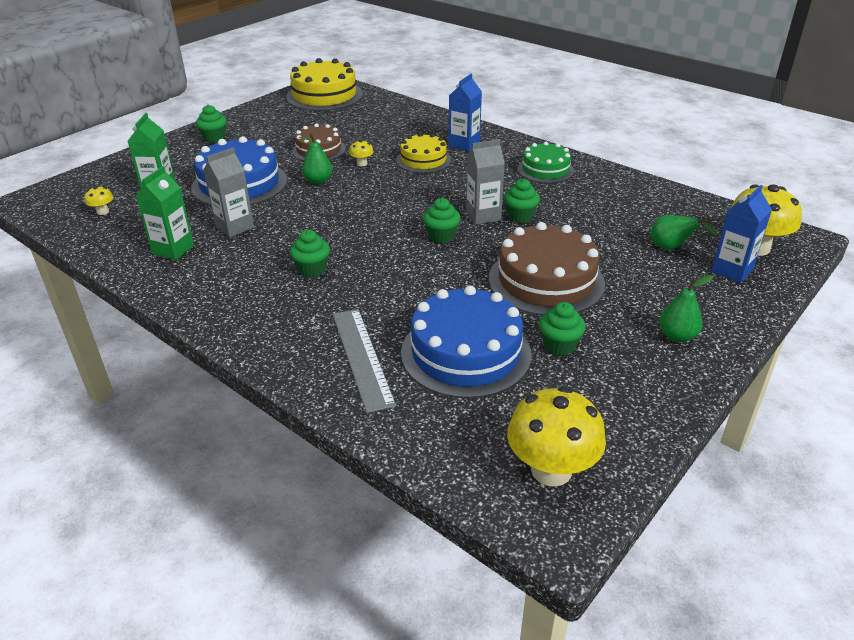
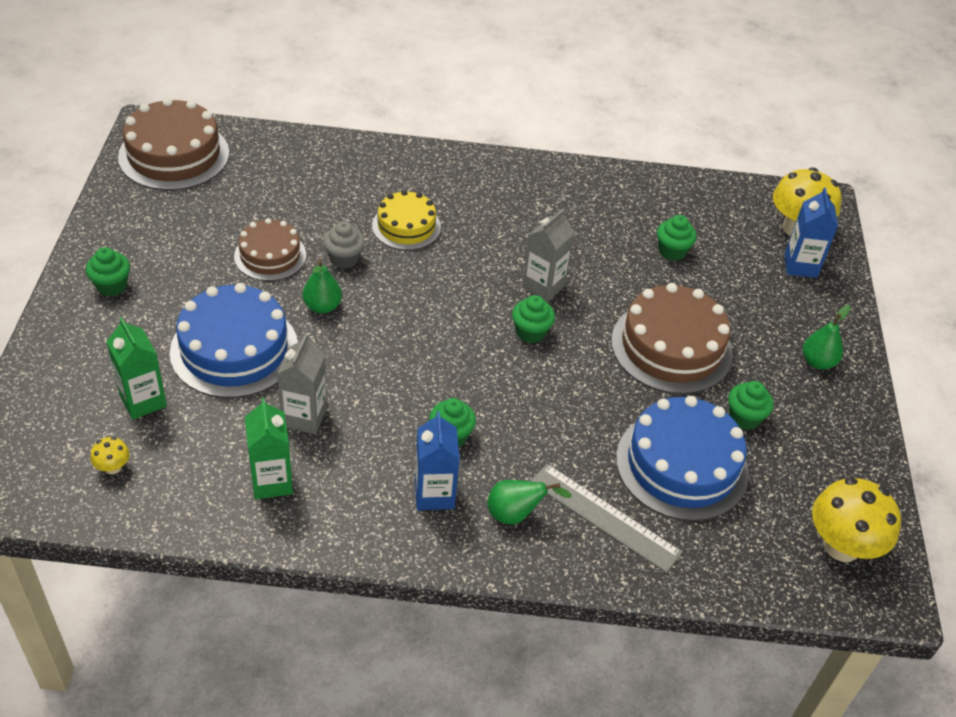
camera: 40 degrees left, 10 degrees up
(324, 95) = (174, 155): yellow cake -> brown cake
(362, 164) = (344, 259): yellow mushroom -> grey cupcake
(464, 144) = (426, 184): blue carton -> blue carton (434, 494)
(520, 216) = (577, 272): green cupcake -> green cupcake (672, 251)
(545, 169) = (542, 193): green cake -> none
(671, 248) = (736, 258): green pear -> green pear (516, 514)

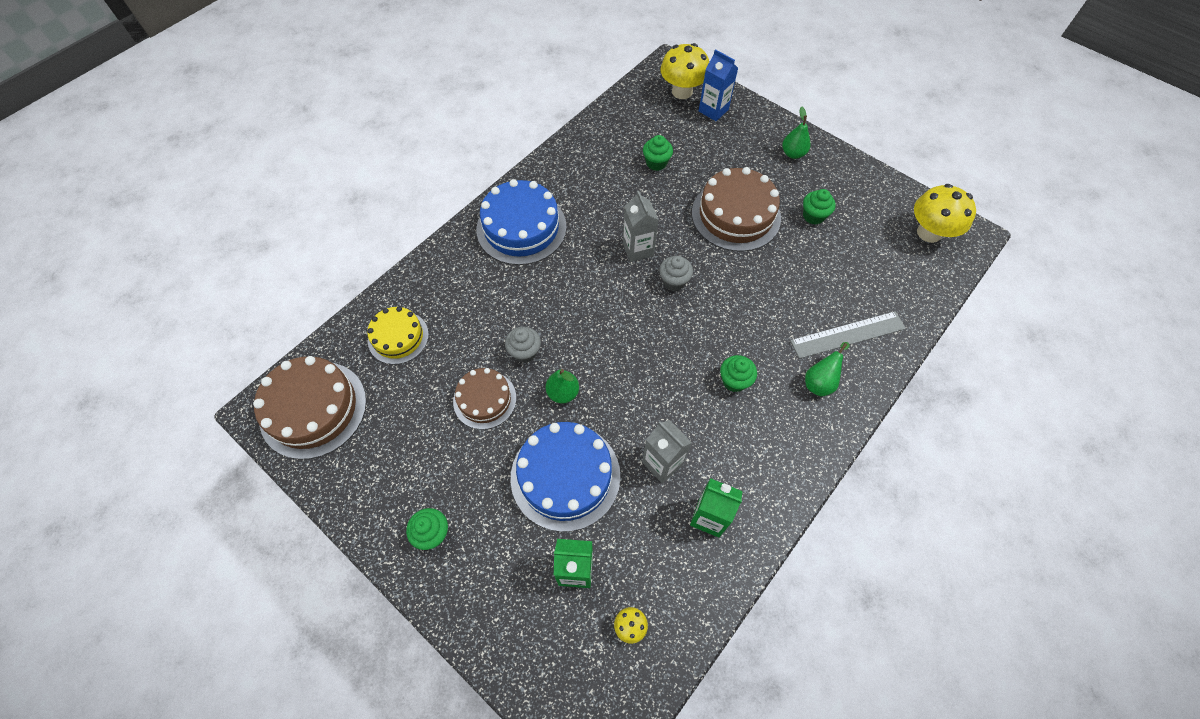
camera: 50 degrees left, 15 degrees up
(406, 226) = (521, 294): yellow cake -> yellow cake (398, 337)
(434, 494) = (778, 419): blue carton -> none
(530, 332) = (674, 281): green cupcake -> grey cupcake
(682, 465) = (830, 270): blue cake -> blue cake (521, 228)

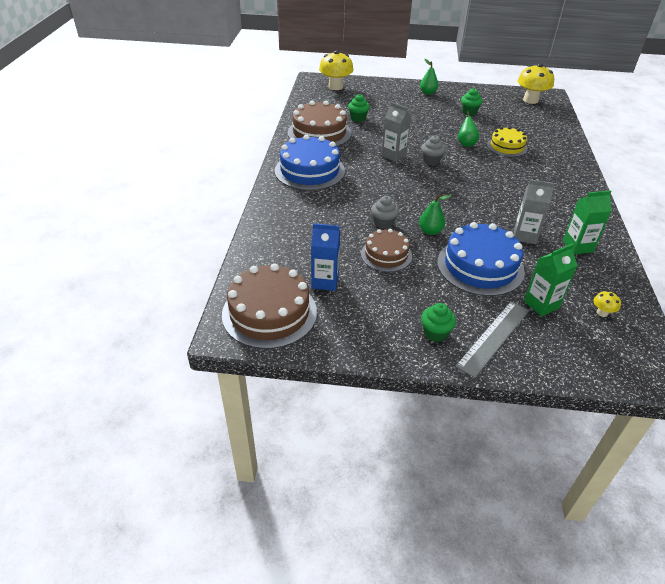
camera: 35 degrees left, 20 degrees down
(398, 337) = (289, 251): yellow cake -> yellow cake (507, 146)
(713, 110) = (363, 89): blue carton -> blue carton (325, 281)
(734, 381) = (516, 187): green cupcake -> none
(736, 215) = (429, 124): brown cake -> brown cake (319, 133)
(820, 382) = (556, 171): green pear -> green pear (466, 143)
(847, 334) = (544, 148): grey ruler -> grey ruler (493, 337)

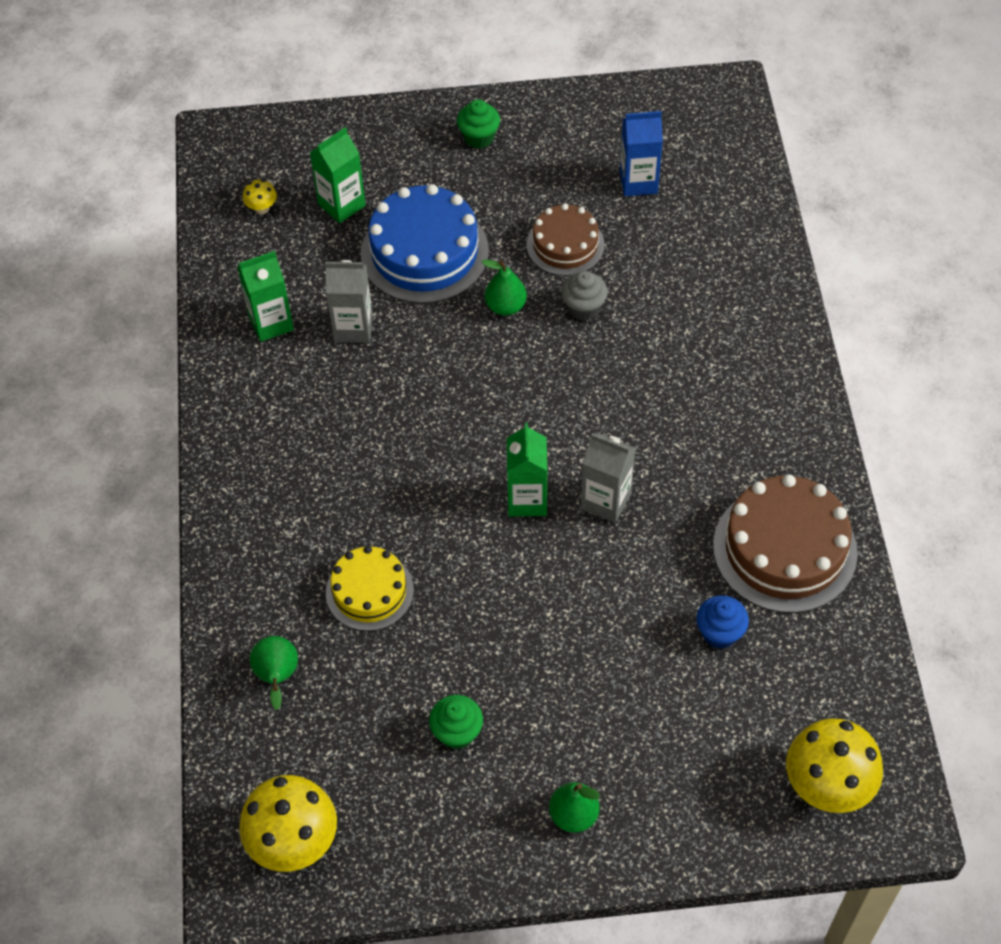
camera: 170 degrees right, 15 degrees up
(269, 313) = (691, 124): brown cake -> none
(309, 171) = (753, 414): blue cake -> none
(358, 118) = (719, 633): green cupcake -> blue cupcake
(431, 161) = (527, 500): grey cupcake -> green carton
(466, 143) = (459, 585): green pear -> green pear (277, 677)
(493, 337) = (407, 146): grey ruler -> none

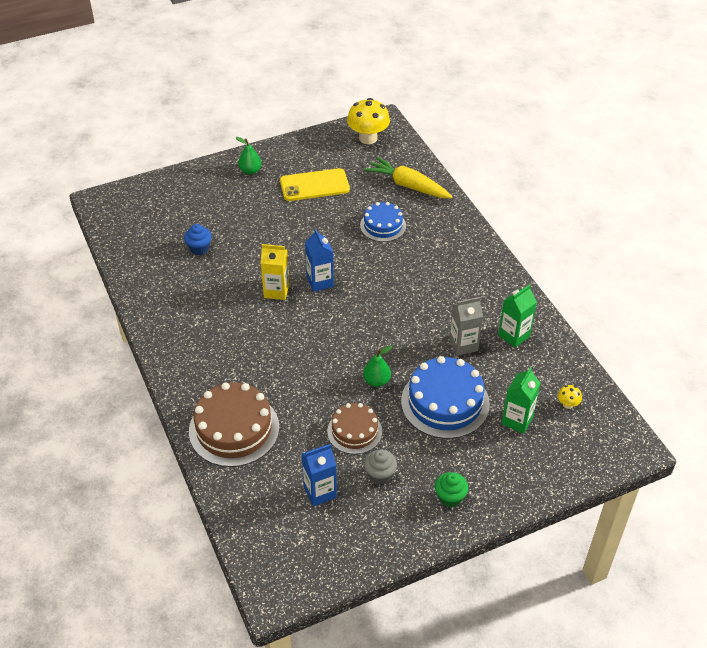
camera: 160 degrees right, 10 degrees down
(277, 677) = (408, 185): green pear -> yellow carrot
(369, 591) = (383, 225): yellow cake -> blue cake
(457, 732) = (314, 185): green cupcake -> yellow phone
(527, 500) = (320, 282): green carton -> blue carton
(583, 308) = (327, 392): grey cupcake -> grey cupcake (380, 474)
(606, 501) = (276, 291): grey carton -> yellow carton
(784, 549) = (172, 292): brown cake -> brown cake (234, 429)
(827, 786) = (136, 204): yellow mushroom -> none

